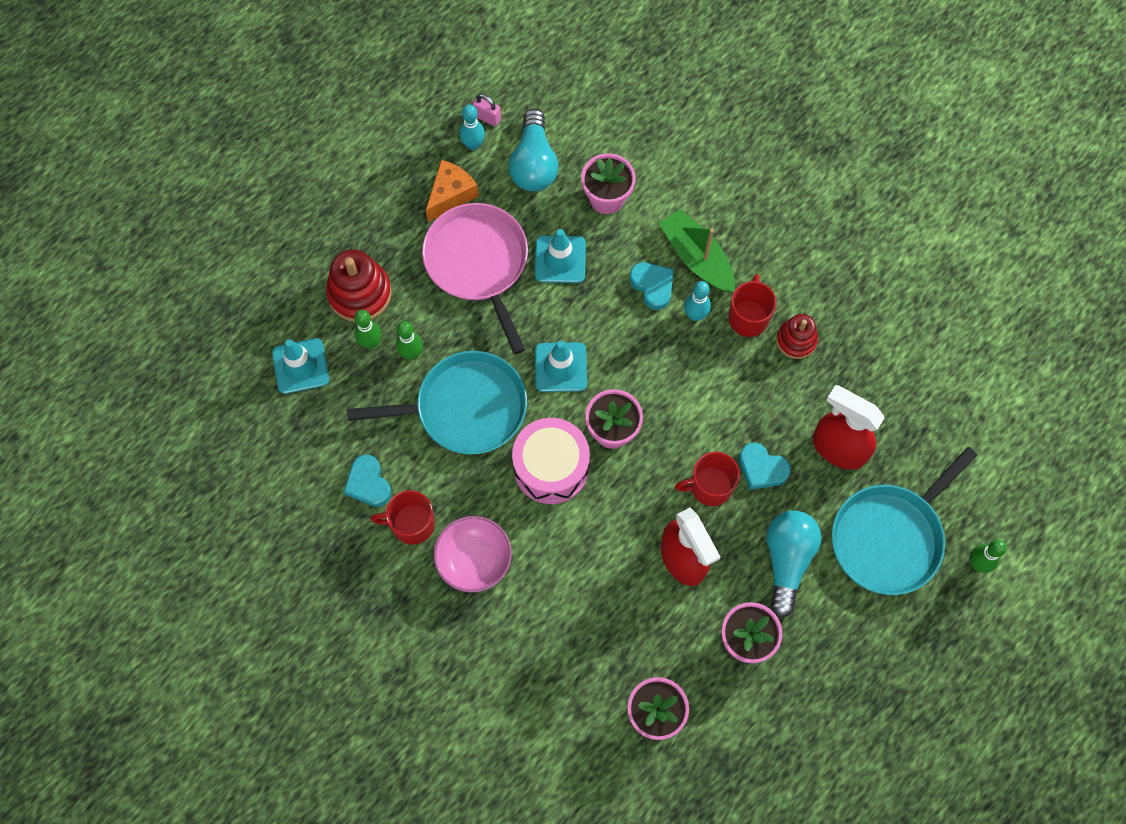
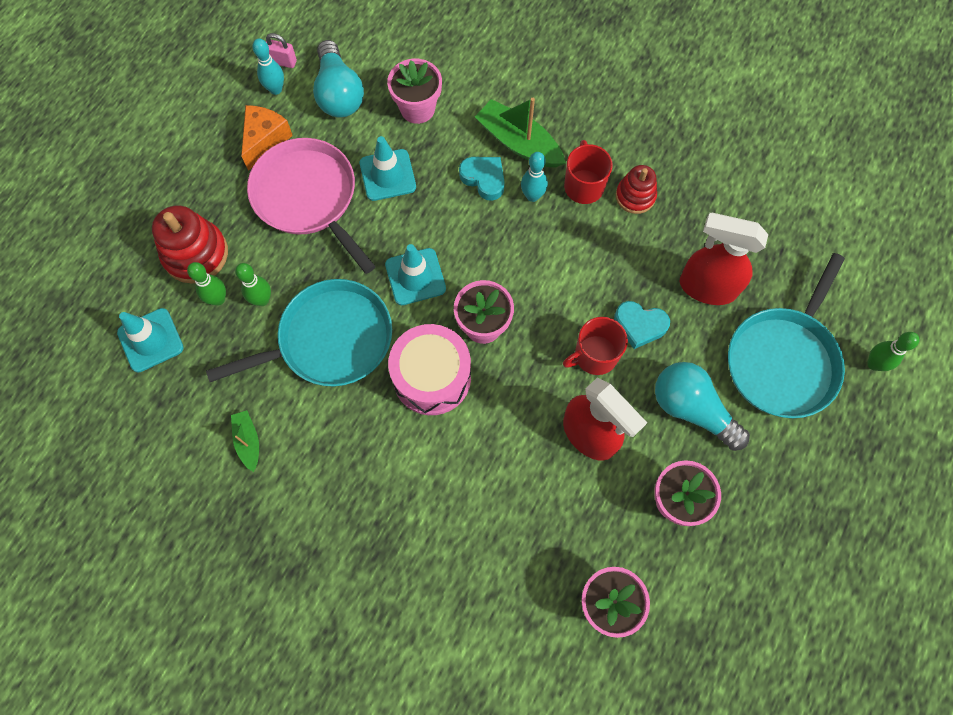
camera: 15 degrees left, 0 degrees up
(368, 483) = (248, 441): turquoise heart -> green boat
(411, 524) = (303, 472): red mug -> none
(474, 560) = (377, 492): pink bowl -> none
(787, 560) = (692, 409): turquoise light bulb -> turquoise light bulb turned 45 degrees counterclockwise

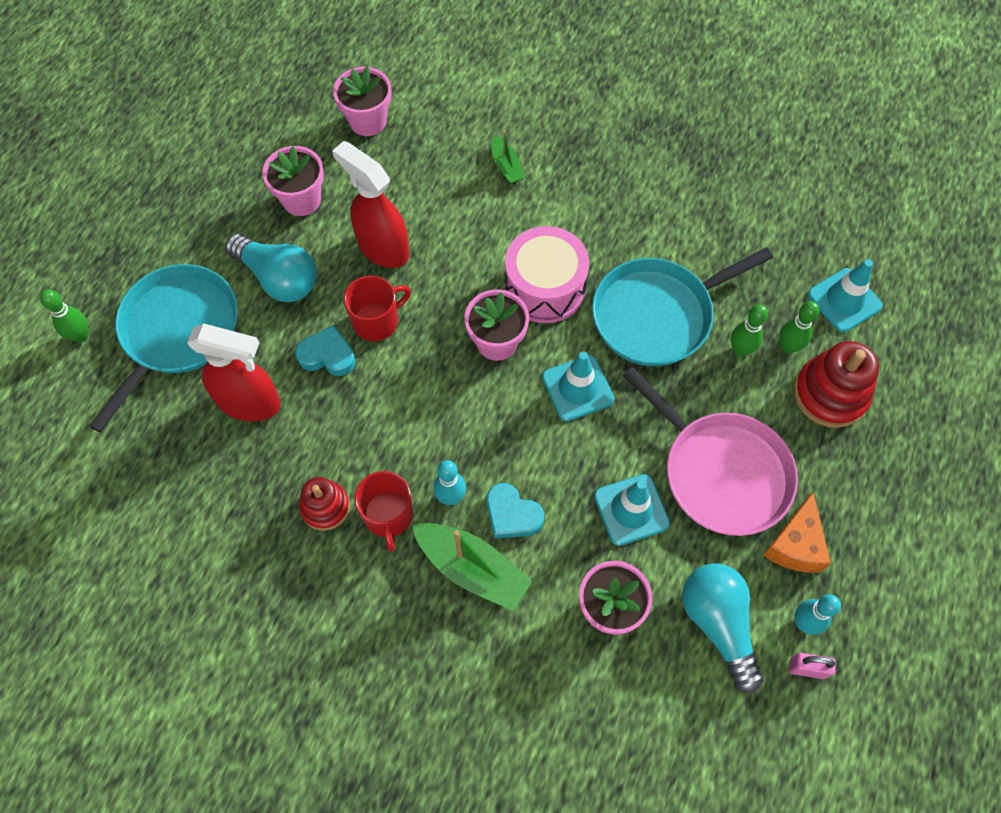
camera: 175 degrees right, 5 degrees down
(248, 441) = (714, 217): green boat -> green boat (506, 166)

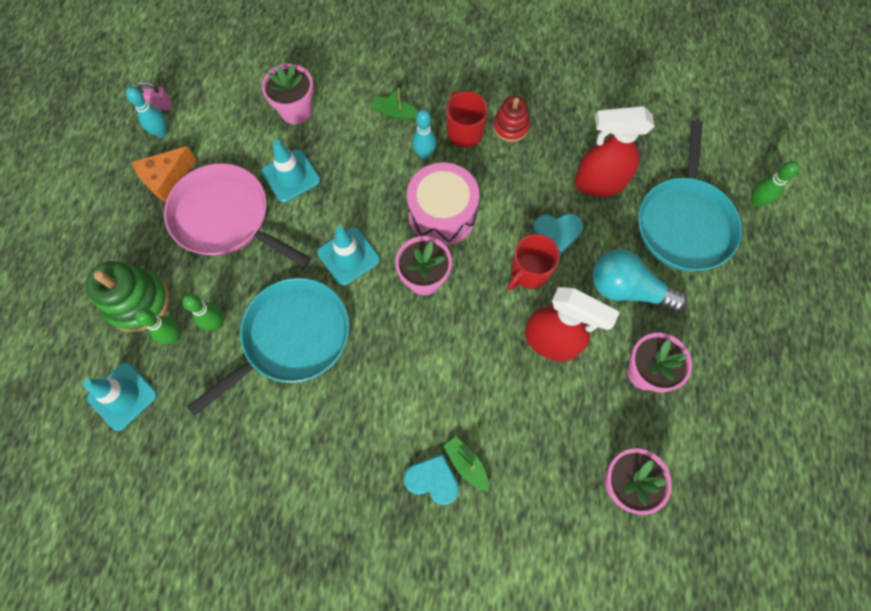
camera: 165 degrees right, 5 degrees up
(472, 569) = (395, 113): green boat -> green boat, size x0.55
(512, 515) = (377, 152): turquoise heart -> turquoise heart (433, 480)
(545, 287) = (396, 339): pink drum -> pink drum (442, 214)
(718, 624) = (221, 119): turquoise light bulb -> none
(795, 545) = (168, 180): orange cheese -> orange cheese turned 135 degrees counterclockwise
(830, 394) = (138, 302): red stacking toy -> green stacking toy

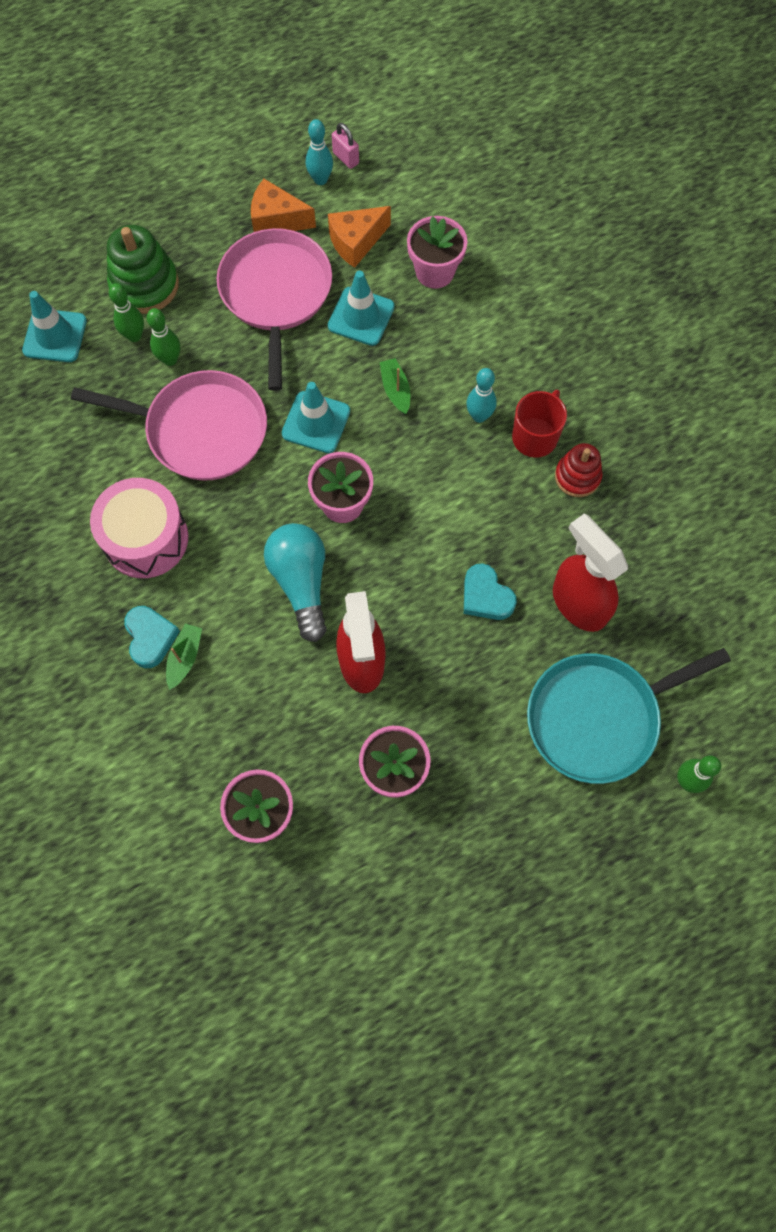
camera: 55 degrees right, 0 degrees up
(231, 142) = (356, 242): none -> orange cheese
(292, 337) = (201, 430): turquoise pan -> pink pan
(395, 113) = (504, 359): green boat -> green boat (395, 390)
(442, 214) = (424, 476): pink drum -> pink drum (146, 538)
(529, 272) = (422, 596): red mug -> none
(627, 289) = (474, 702): turquoise light bulb -> turquoise light bulb (301, 583)

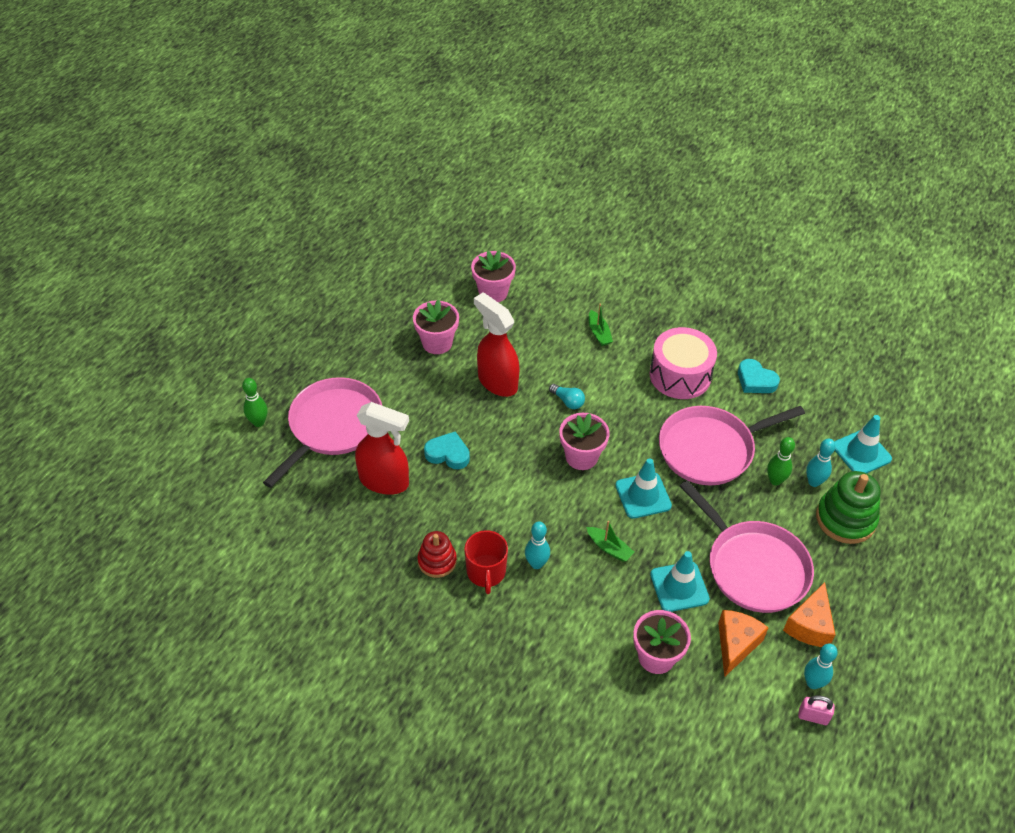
camera: 145 degrees right, 20 degrees down
(134, 336) = (814, 482): green bowling pin -> turquoise bowling pin
(150, 638) = (627, 332): turquoise heart -> turquoise heart (755, 380)
(277, 220) = (809, 625): orange cheese -> orange cheese turned 135 degrees clockwise
(301, 583) = (568, 401): turquoise light bulb -> turquoise light bulb, size x0.49
(598, 718) = (333, 426): turquoise pan -> pink pan

